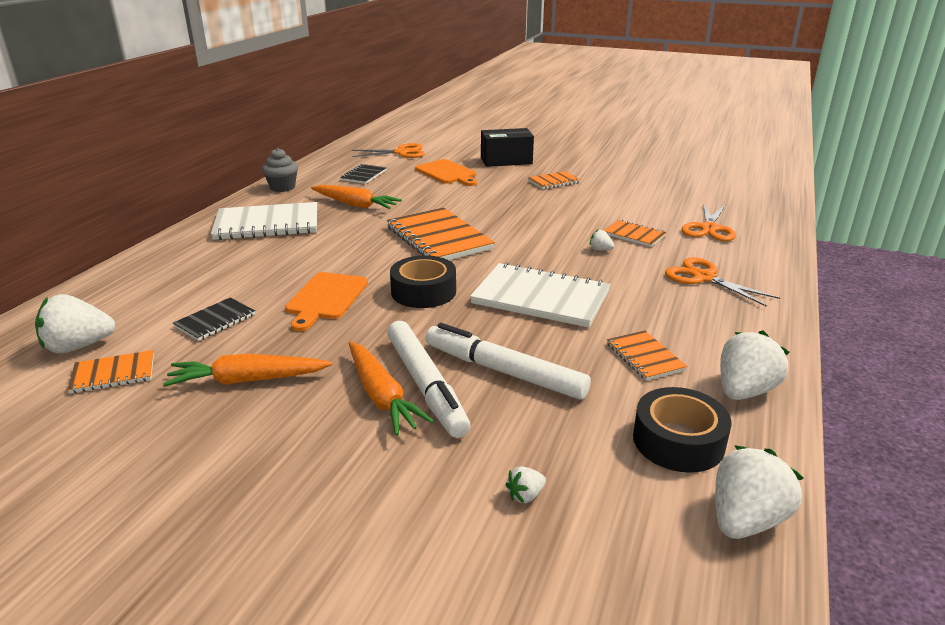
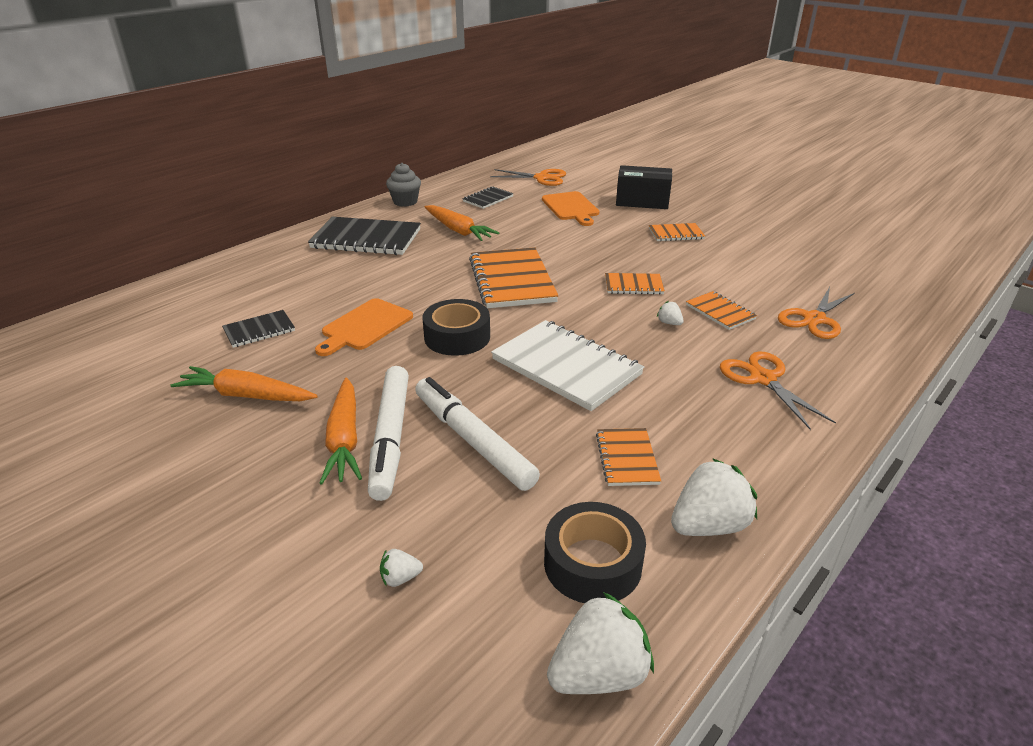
camera: 20 degrees right, 5 degrees up
(78, 346) = (142, 333): white strawberry -> none
(113, 374) = (150, 365): orange notebook -> orange notebook (633, 285)
(267, 224) = (366, 239): white notebook -> black notebook

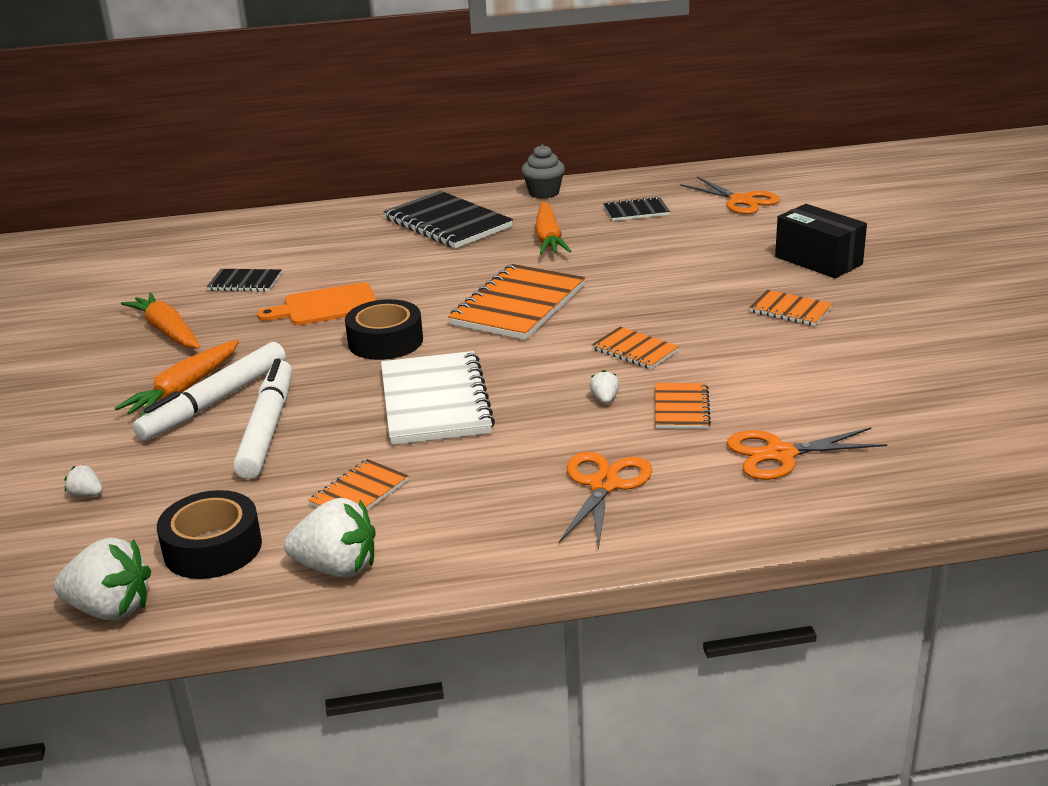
camera: 40 degrees right, 5 degrees down
(571, 207) = (715, 245): orange cutting board -> none

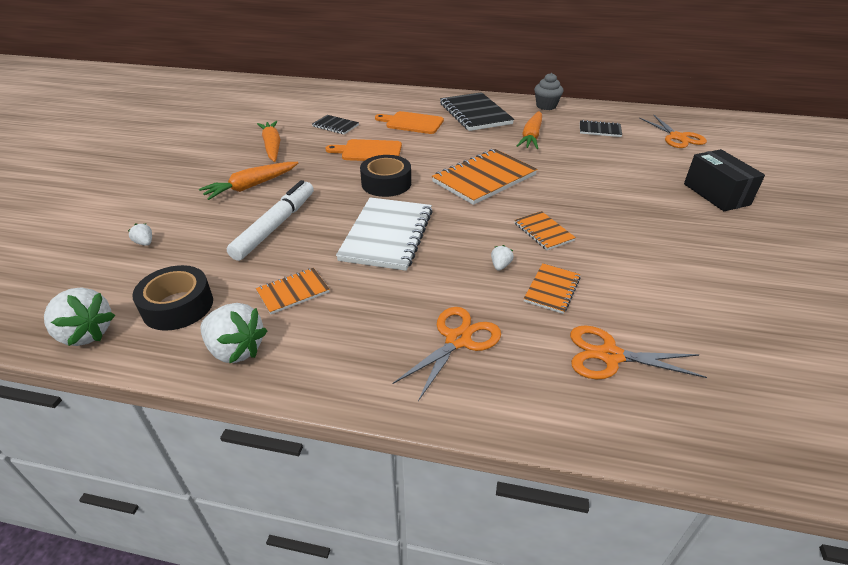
camera: 20 degrees right, 10 degrees up
(215, 401) = (261, 199): white marker -> none
(362, 254) = (412, 123): none -> orange cutting board
(790, 310) = (676, 229): orange notebook -> none

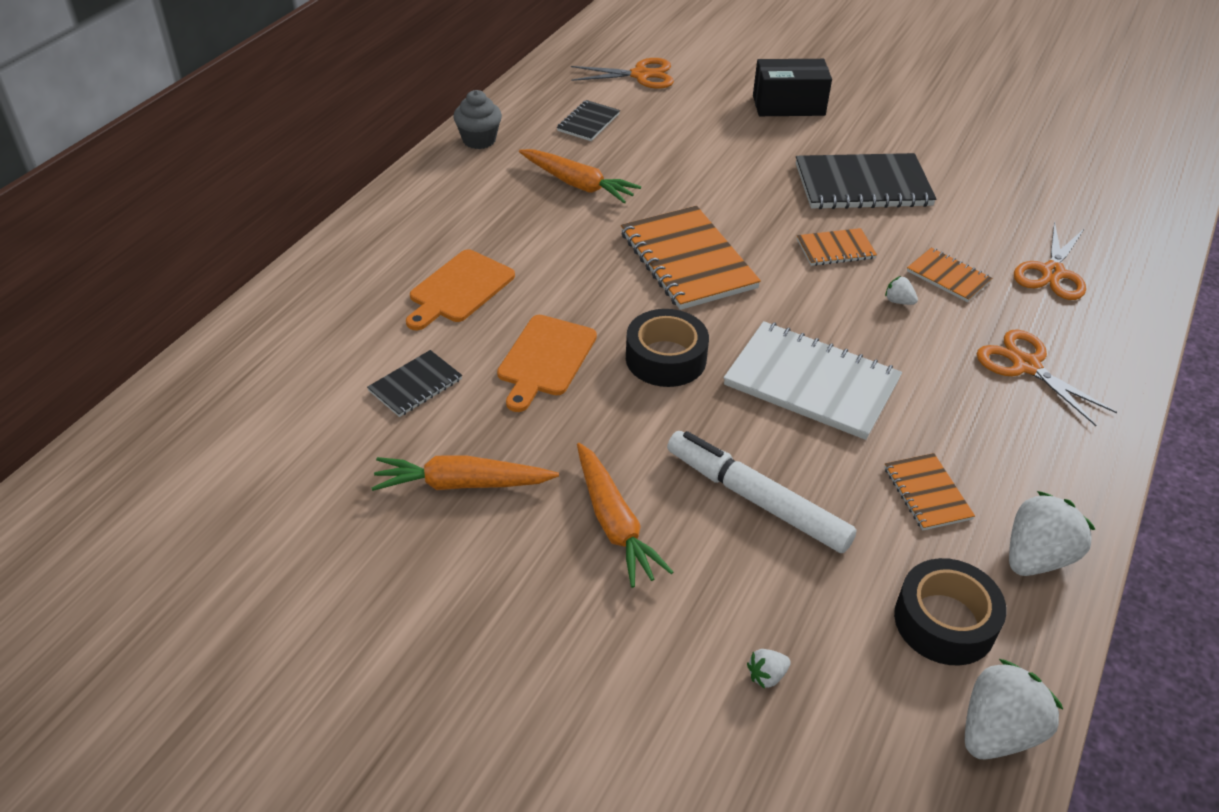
camera: 75 degrees left, 5 degrees up
(475, 114) = (464, 214): black notebook -> black notebook (862, 185)

